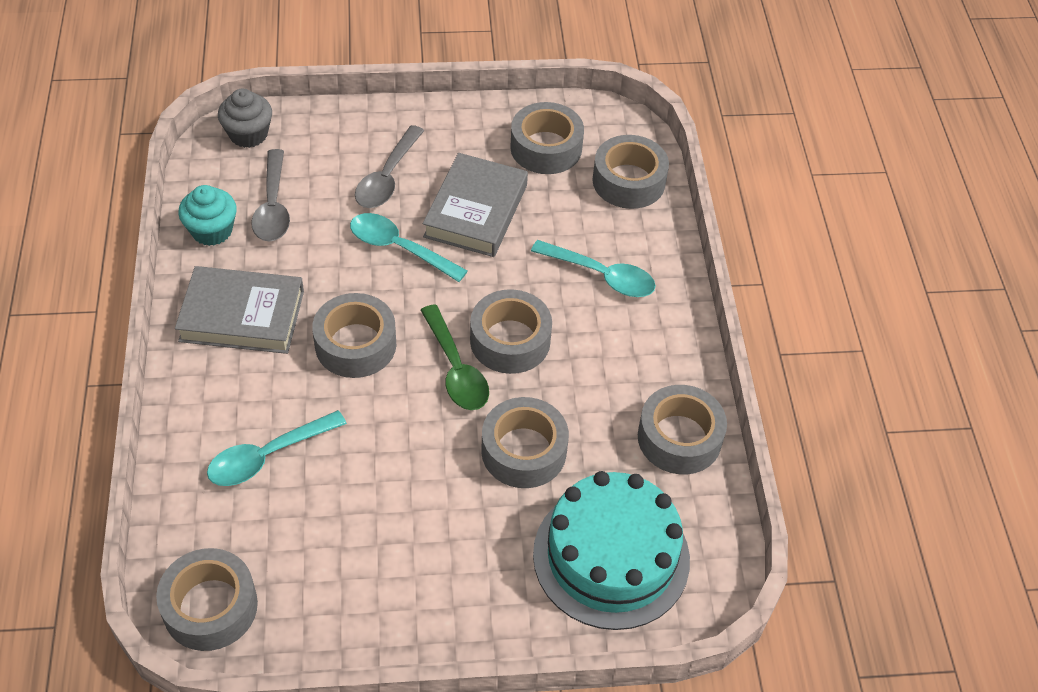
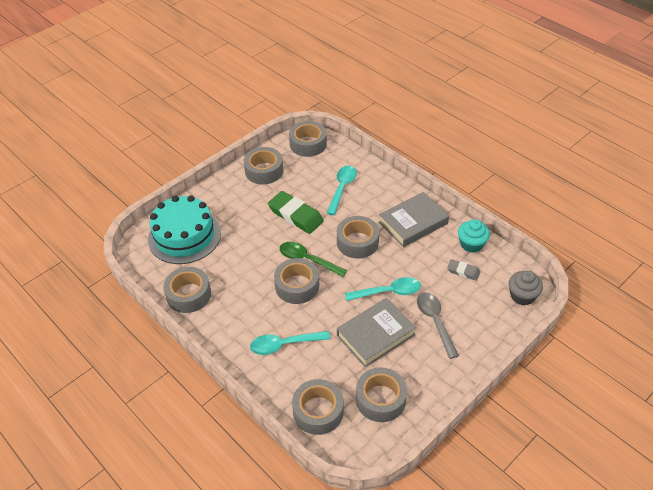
camera: 145 degrees right, 5 degrees down
(273, 206) = (463, 271): grey spoon -> grey eraser
(395, 460) = (295, 215): none -> green eraser
(475, 211) = (376, 335): grey book -> grey book turned 75 degrees clockwise
(524, 451) = (250, 249): grey tape -> grey tape (264, 171)

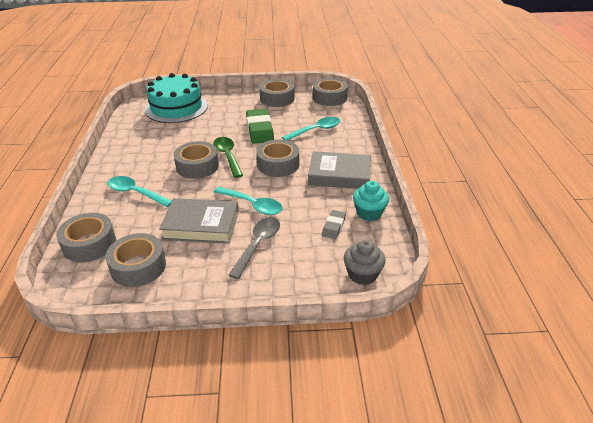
camera: 40 degrees right, 10 degrees down
(189, 295) = (130, 136): grey tape -> none
(463, 271) = (334, 226): grey eraser -> grey eraser turned 45 degrees clockwise

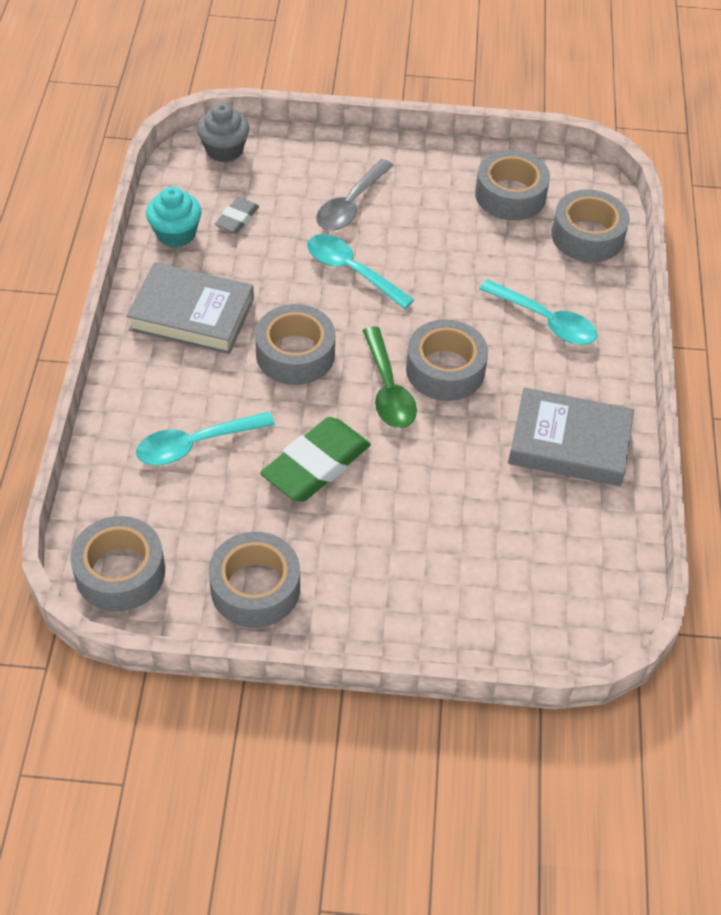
camera: 175 degrees left, 15 degrees up
(176, 108) = (511, 582): turquoise cake -> none
(201, 225) = (431, 246): grey book -> grey book (569, 443)
(260, 129) = (316, 465): green eraser -> green eraser turned 45 degrees clockwise

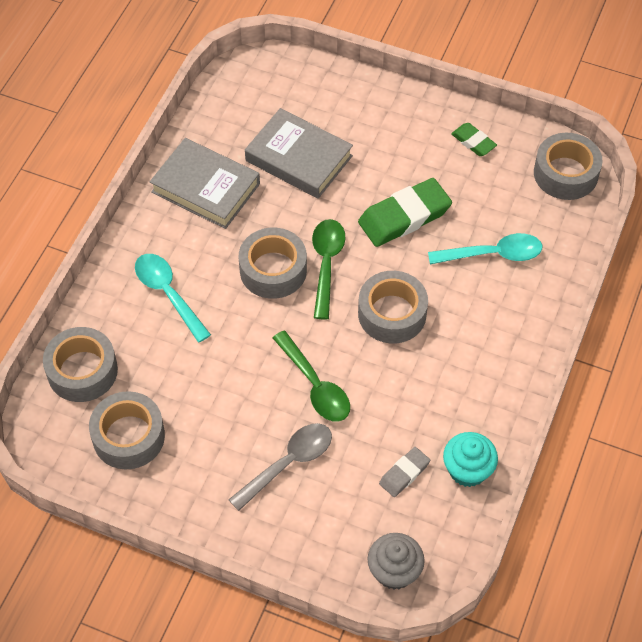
camera: 160 degrees left, 5 degrees up
(192, 314) = (471, 374): grey book -> grey book (299, 158)
(255, 588) = (473, 142): grey tape -> green eraser
(351, 271) = (315, 385): turquoise spoon -> green spoon

